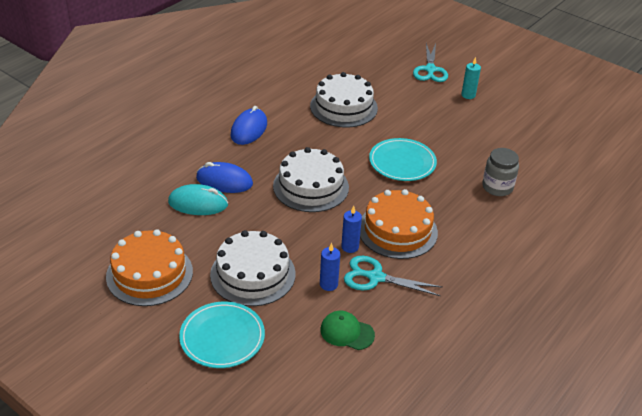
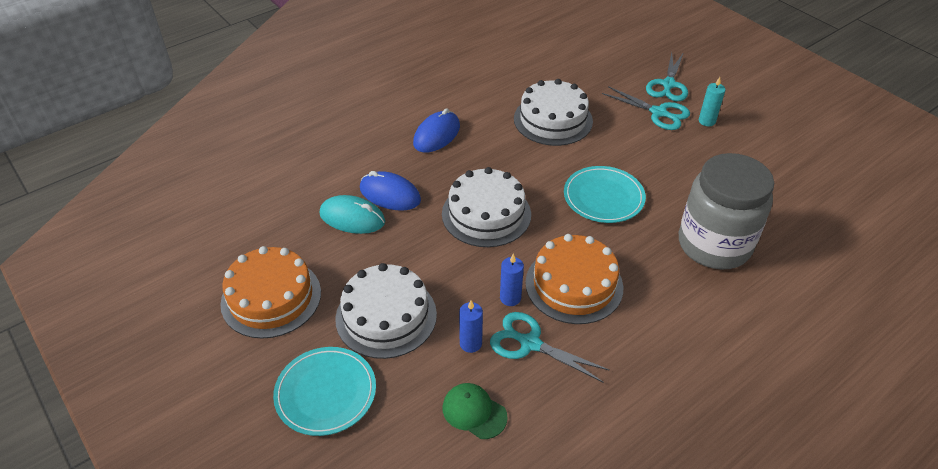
camera: 15 degrees right, 5 degrees up
(428, 92) = (658, 113): none -> turquoise scissors
(497, 187) = (714, 245): grey jar -> grey jar, size x1.90

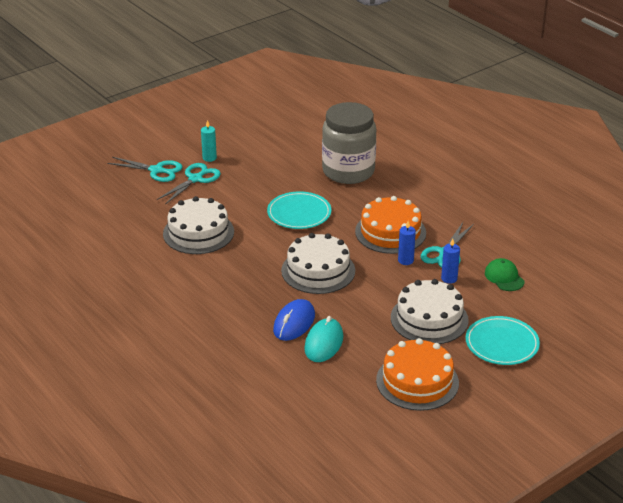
camera: 90 degrees left, 10 degrees down
(437, 135) = (213, 298): blue mouse -> none
(474, 412) = (504, 277): green cap -> green cap turned 120 degrees clockwise

